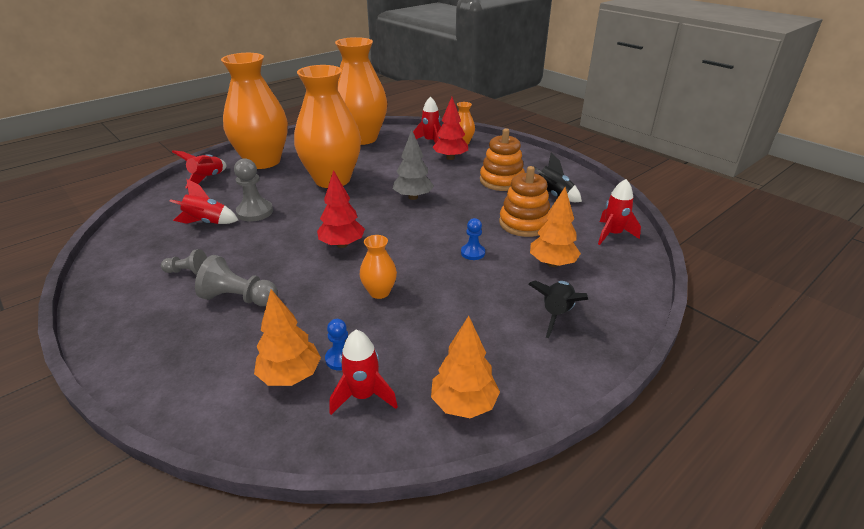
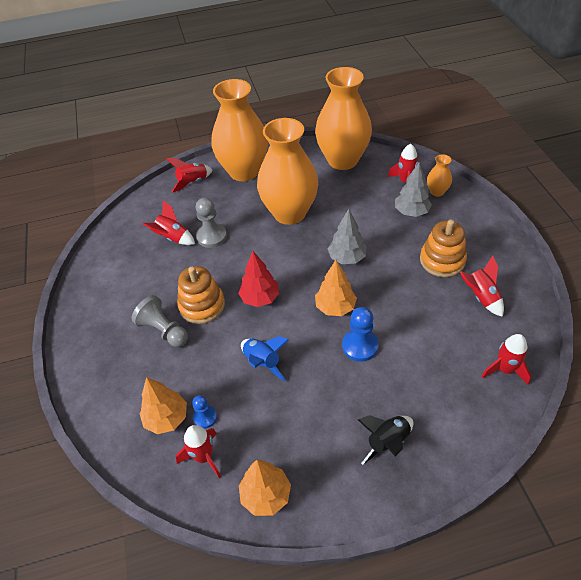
camera: 30 degrees right, 15 degrees up
(187, 272) = (141, 289): grey pawn -> none
(379, 292) = (262, 362): orange vase -> blue rocket
(450, 158) = (411, 212): red tree -> grey tree
(473, 253) = (360, 346): blue pawn -> blue pawn, size x1.63
(524, 223) = (428, 326): orange stacking toy -> orange stacking toy (202, 305)
(552, 263) = (421, 384): orange tree -> orange tree (335, 307)
(553, 195) = (481, 297): black rocket -> red rocket

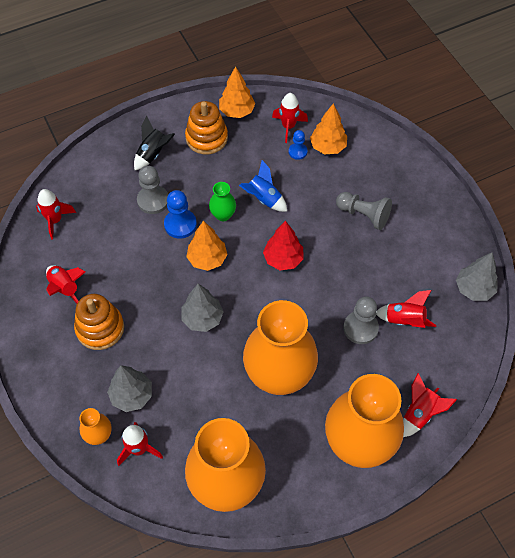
camera: 165 degrees right, 10 degrees up
(101, 254) = (473, 289): none -> grey tree
(202, 305) = (338, 244): orange stacking toy -> orange stacking toy (206, 138)
(311, 350) = (223, 215): none -> green vase
(389, 378) = (153, 200): none -> grey pawn

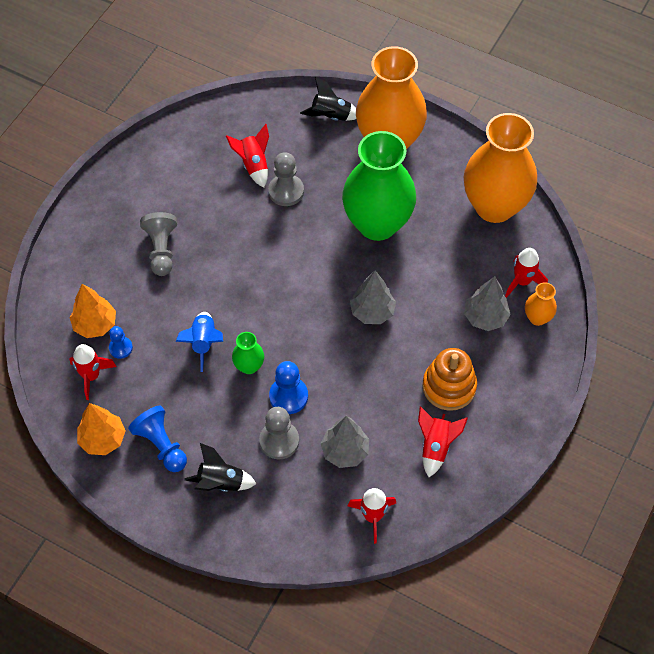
camera: 125 degrees left, 0 degrees up
(206, 138) = (161, 445): orange stacking toy -> blue pawn
(207, 259) = (309, 347): orange tree -> none
(279, 375) = (377, 224): orange vase -> green vase
(283, 259) = (261, 286): red tree -> none
(420, 413) = (331, 116): red rocket -> black rocket
(473, 289) = (183, 132): grey tree -> grey tree (345, 451)

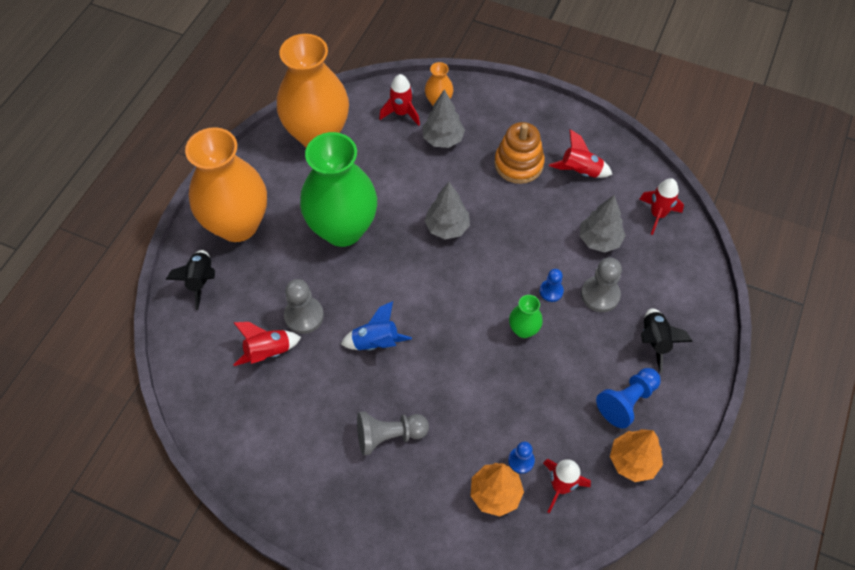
camera: 95 degrees left, 0 degrees up
(203, 343) = (502, 376): blue rocket -> blue rocket (376, 342)
(288, 396) = (551, 291): blue pawn -> blue pawn, size x0.61

